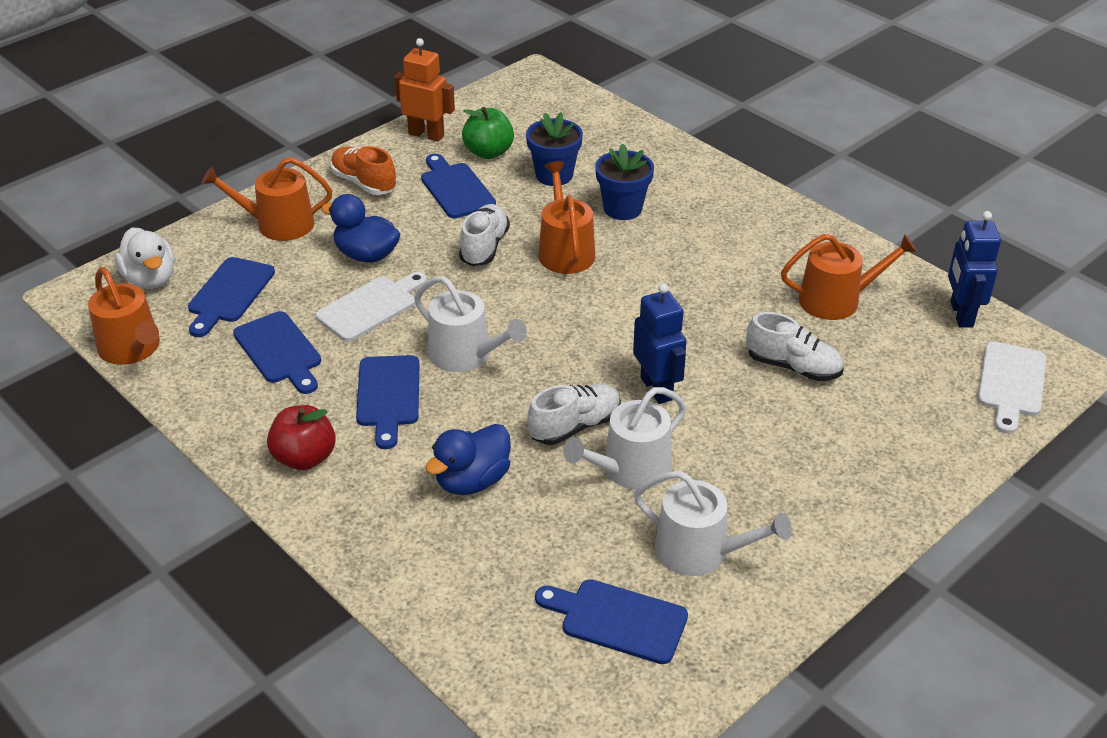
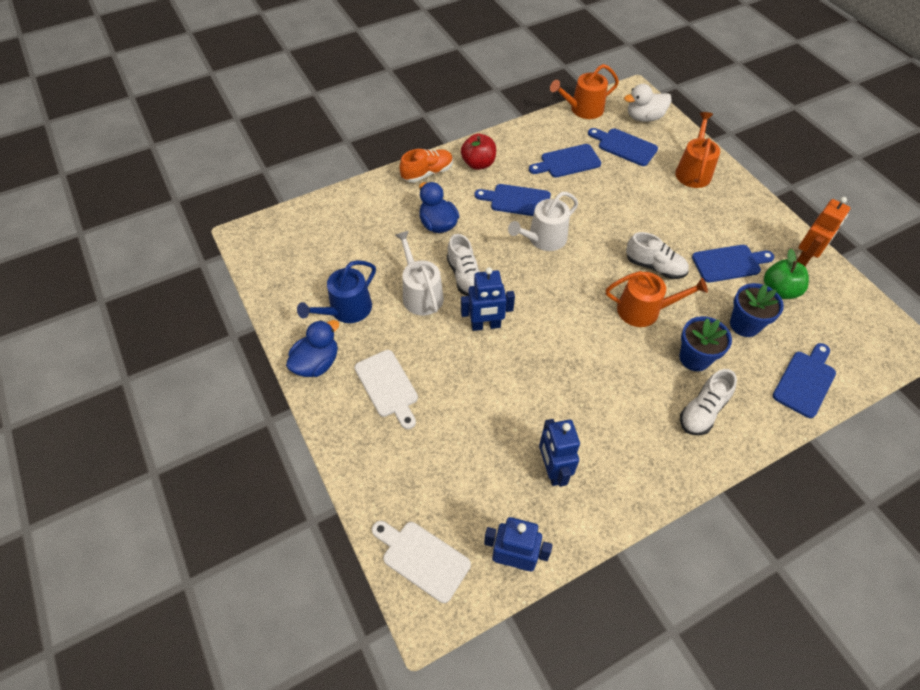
camera: 105 degrees right, 15 degrees up
(364, 183) = (739, 216): orange shoe -> orange shoe (427, 173)
(366, 255) = (654, 207): blue duck -> blue duck (317, 363)
(371, 307) = (600, 203): white cutting board -> white cutting board (388, 386)
(617, 619) = (319, 263): blue cutting board -> blue cutting board (805, 381)
(700, 552) = (346, 310): white watering can -> blue watering can
(793, 367) = (484, 411): white shoe -> white shoe (702, 411)
(837, 300) = (552, 470): orange watering can -> blue robot

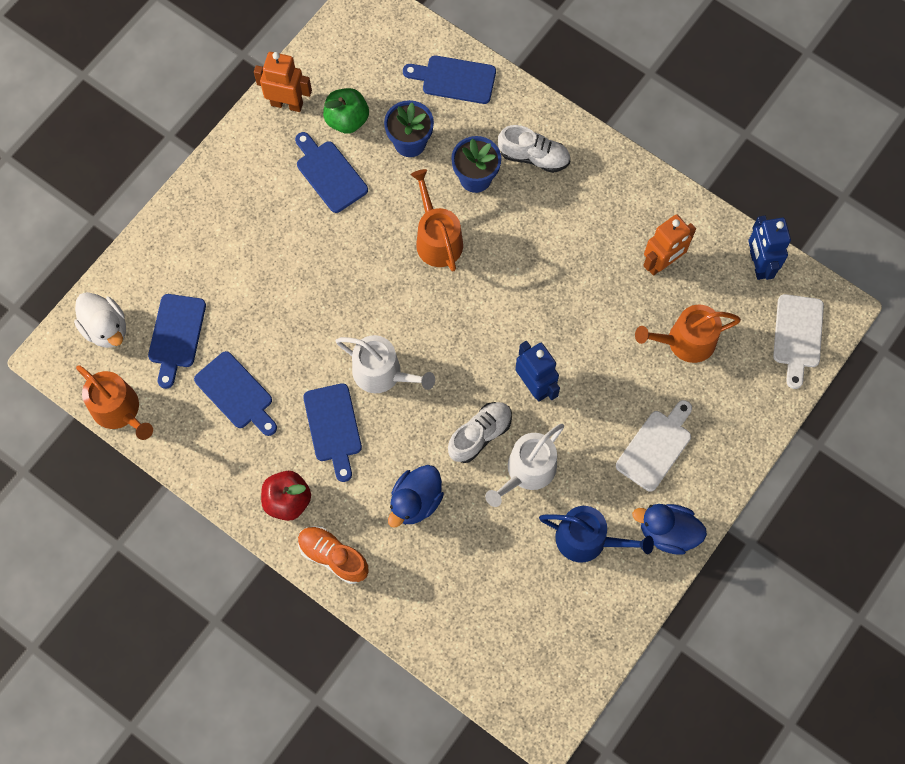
camera: 115 degrees left, 15 degrees up
(552, 470) = (662, 263): blue robot -> orange robot
(655, 267) = (370, 245): white shoe -> none
(693, 171) = (190, 244): orange watering can -> orange watering can (685, 341)

